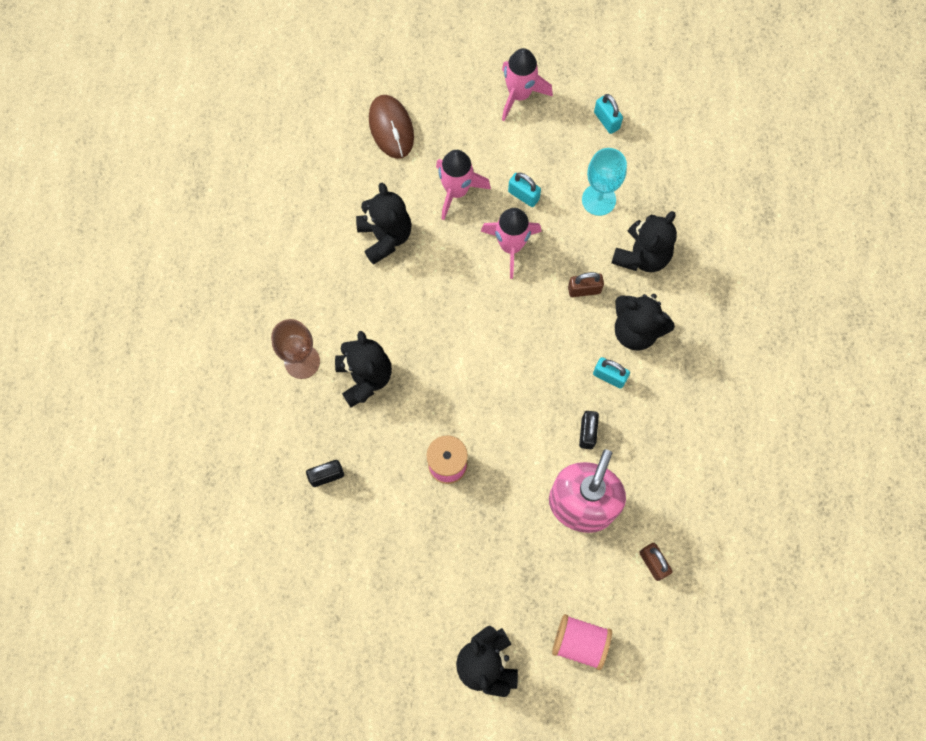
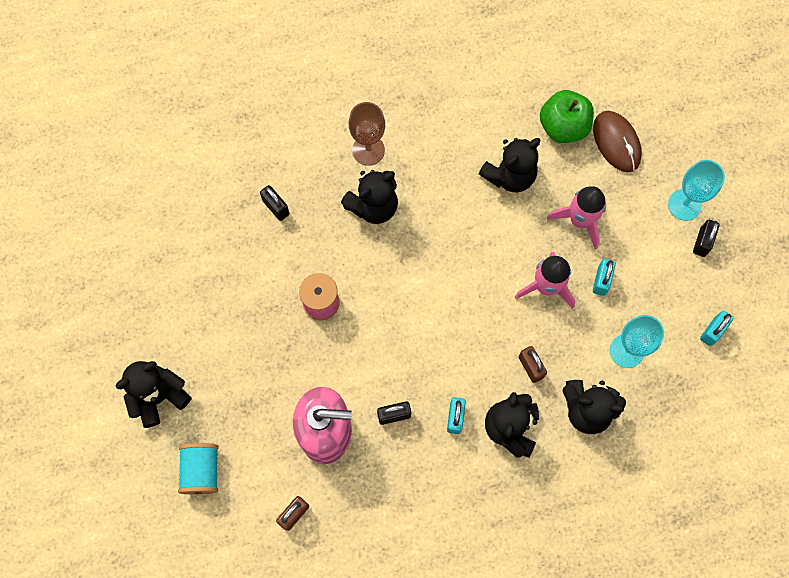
camera: 70 degrees right, 0 degrees up
(355, 169) = (563, 127): none -> green apple
(391, 128) = (616, 142): brown mouse -> brown mouse turned 75 degrees counterclockwise
(477, 95) = (684, 205): none -> turquoise goblet
(519, 94) = (702, 242): pink rocket -> black padlock
(580, 642) = (202, 471): pink spool -> turquoise spool

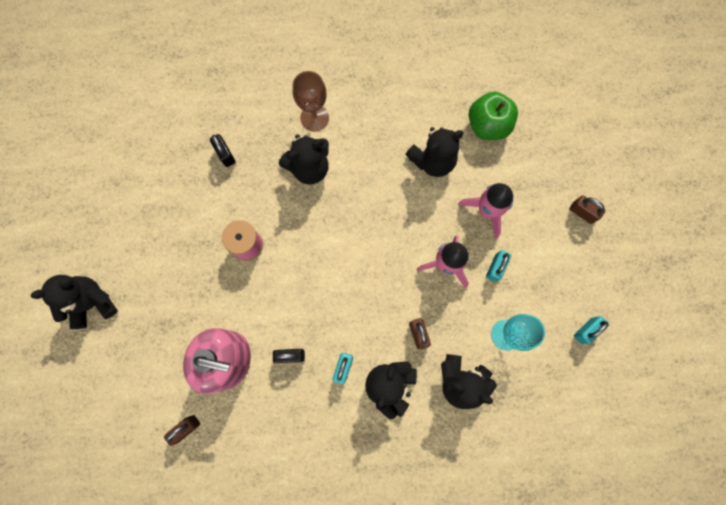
camera: 10 degrees right, 5 degrees up
(202, 471) = (115, 375): turquoise spool -> none
(616, 142) = (532, 147): brown mouse -> none
(684, 205) = (582, 212): turquoise goblet -> brown padlock
(702, 242) = (592, 248): black padlock -> none

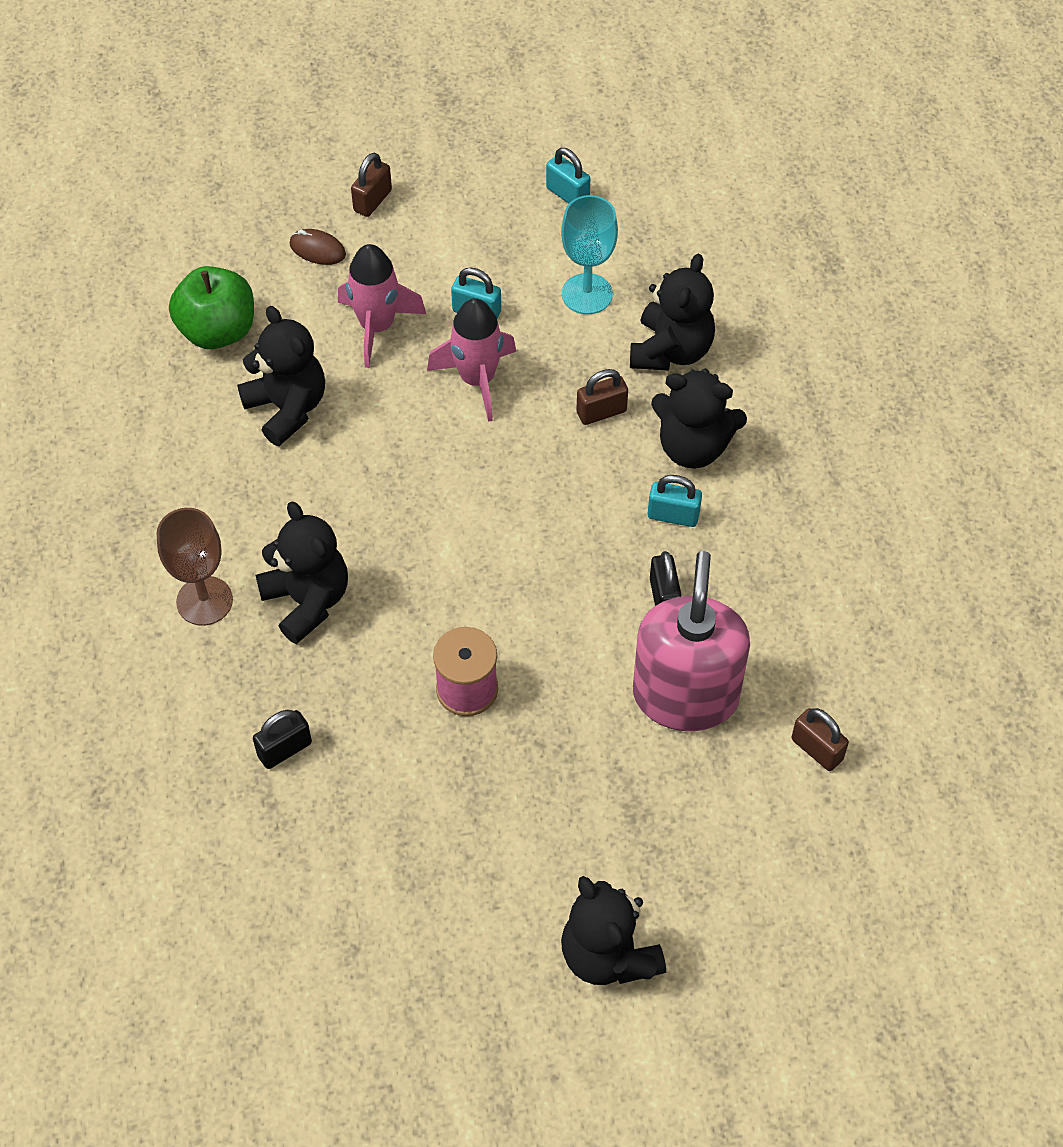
camera: 95 degrees left, 20 degrees down
(545, 180) = (317, 249): none -> brown mouse

